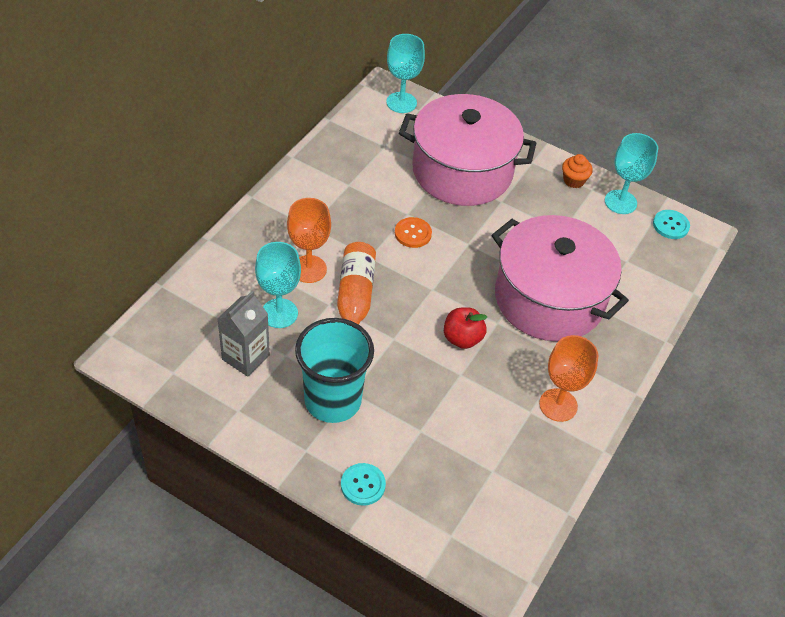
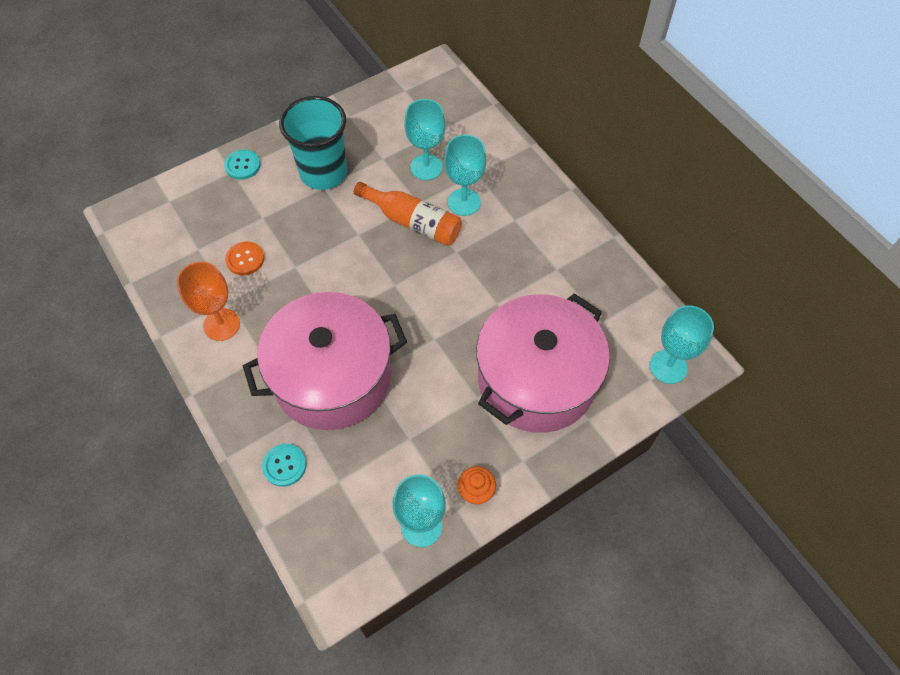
camera: 120 degrees right, 10 degrees up
(245, 357) = (394, 134): grey carton -> none
(309, 269) = (464, 202): orange goblet -> turquoise goblet
(413, 233) = (469, 297): orange button -> orange button (245, 259)
(462, 338) = (329, 284): red apple -> none
(670, 225) = (362, 564): turquoise button -> turquoise button (284, 465)

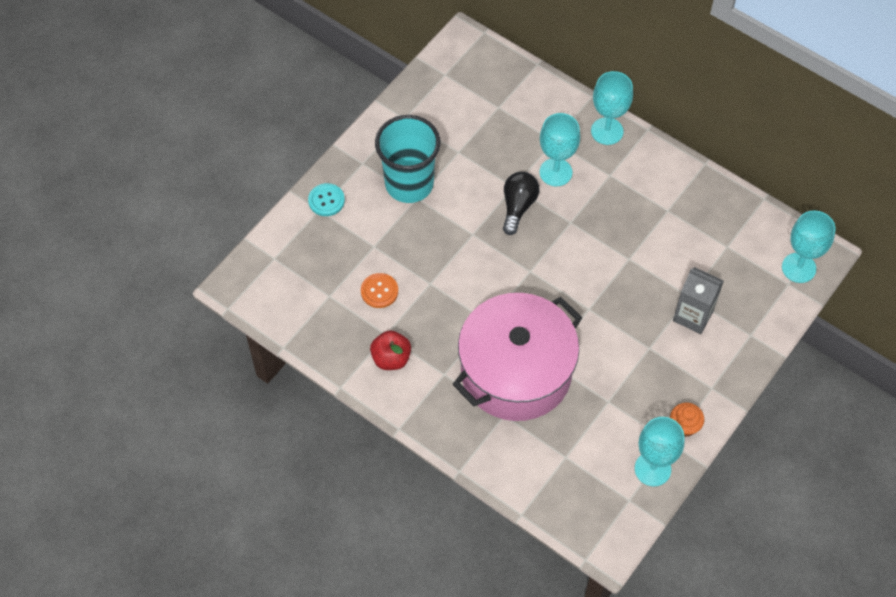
camera: 20 degrees left, 0 degrees up
(221, 324) = (391, 358): orange goblet -> red apple
(284, 465) = (513, 460): turquoise button -> none
(413, 222) = (518, 206): orange bottle -> black light bulb
(426, 167) = (504, 148): turquoise goblet -> turquoise goblet (607, 131)
(536, 379) = (693, 315): pink pot -> grey carton

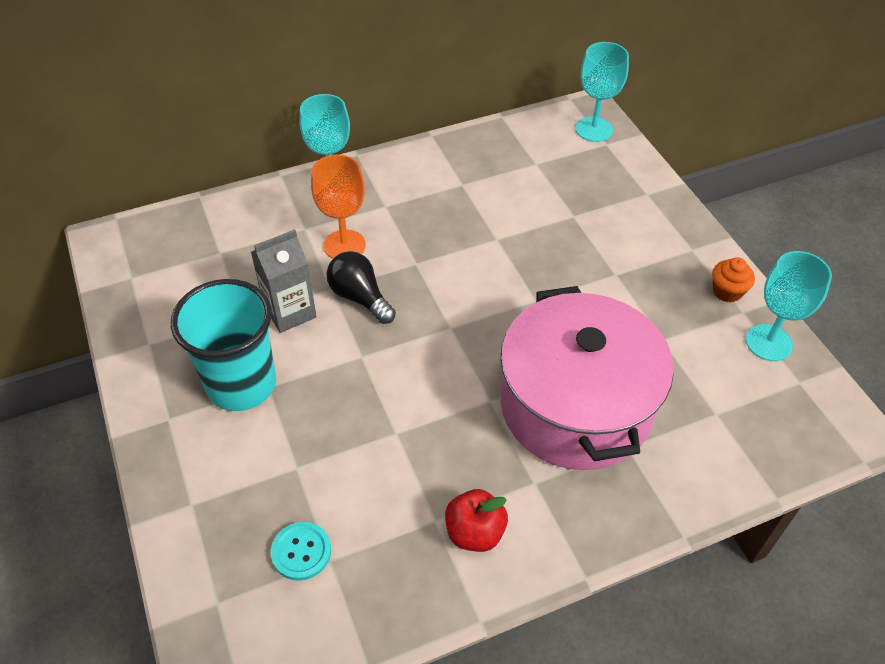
camera: 60 degrees left, 10 degrees down
(326, 200) = (185, 488): turquoise button -> turquoise button (301, 552)
(379, 291) = (366, 495): orange button -> none
(555, 172) = (344, 245): turquoise goblet -> orange goblet
(693, 315) = (598, 223): grey carton -> grey carton (290, 312)

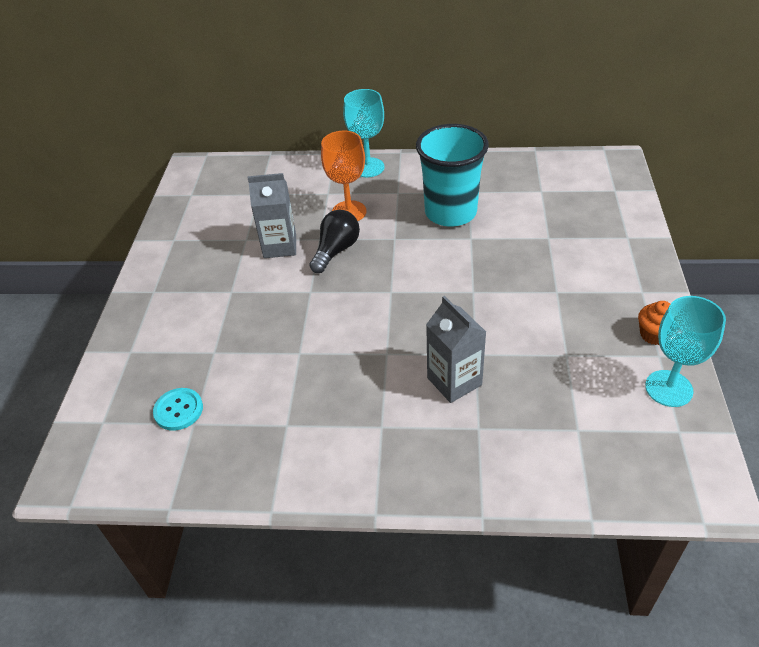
camera: 30 degrees right, 5 degrees down
(241, 384) = (215, 284): turquoise cup -> turquoise cup (450, 212)
(360, 297) = (336, 250): black light bulb -> black light bulb turned 45 degrees clockwise
(474, 532) = (310, 445): red apple -> none
(576, 406) = (454, 381): pink pot -> grey carton
(594, 129) = (610, 177): turquoise goblet -> none

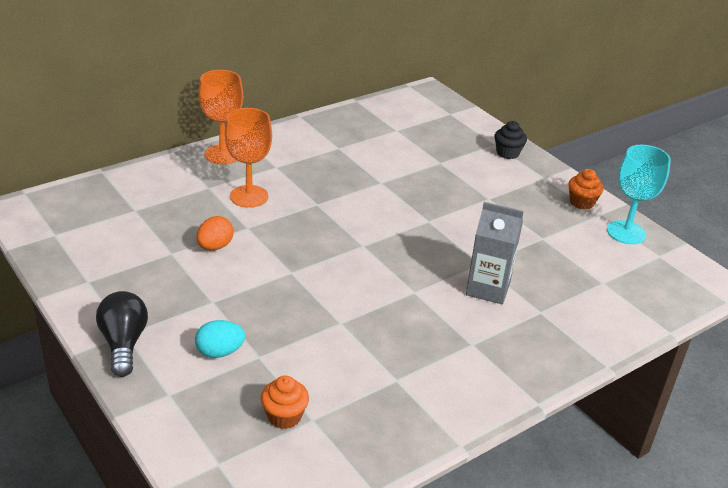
camera: 45 degrees left, 10 degrees down
(178, 410) = (284, 416): turquoise button -> orange cupcake
(193, 335) = (220, 352): none -> turquoise egg
(280, 246) = (215, 246): grey carton -> orange egg
(336, 250) = (275, 231): black light bulb -> black light bulb (124, 344)
(368, 167) = (222, 154): turquoise goblet -> orange goblet
(450, 212) = (342, 168): turquoise cup -> none
(630, 251) = (507, 153): none -> black cupcake

